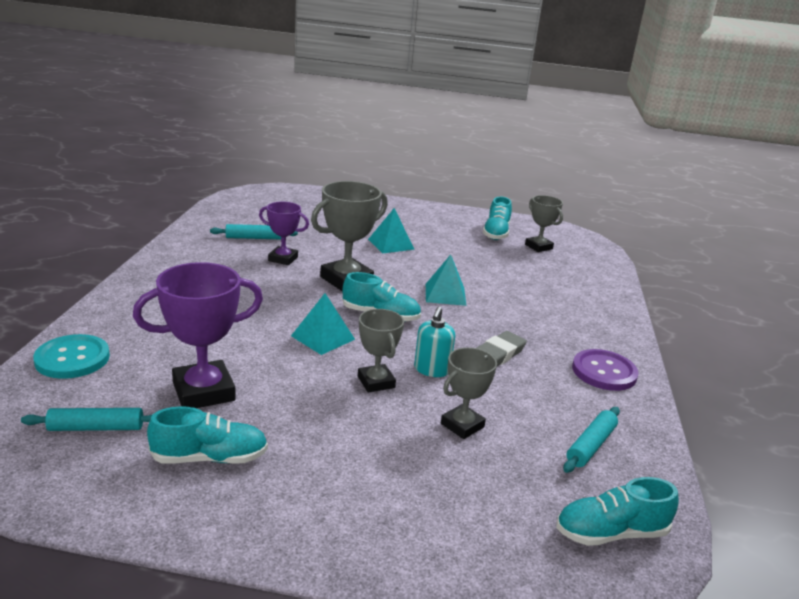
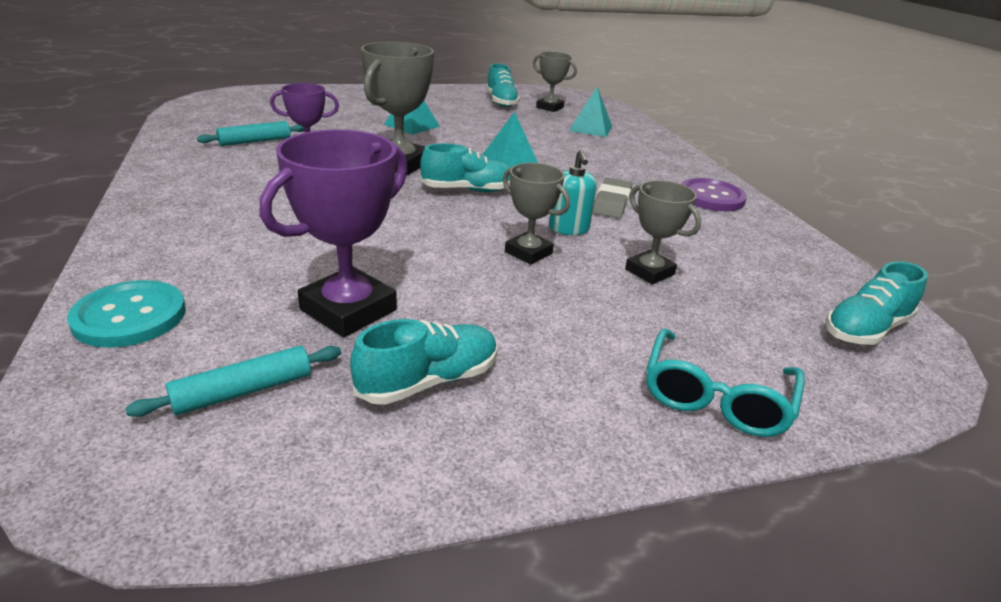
camera: 25 degrees left, 5 degrees up
(323, 337) = (430, 223): turquoise pyramid -> turquoise pyramid (590, 128)
(404, 539) = (715, 397): none -> turquoise glasses
(462, 425) = (649, 272): grey trophy -> grey trophy turned 60 degrees counterclockwise
(591, 446) = (769, 260): turquoise rolling pin -> none

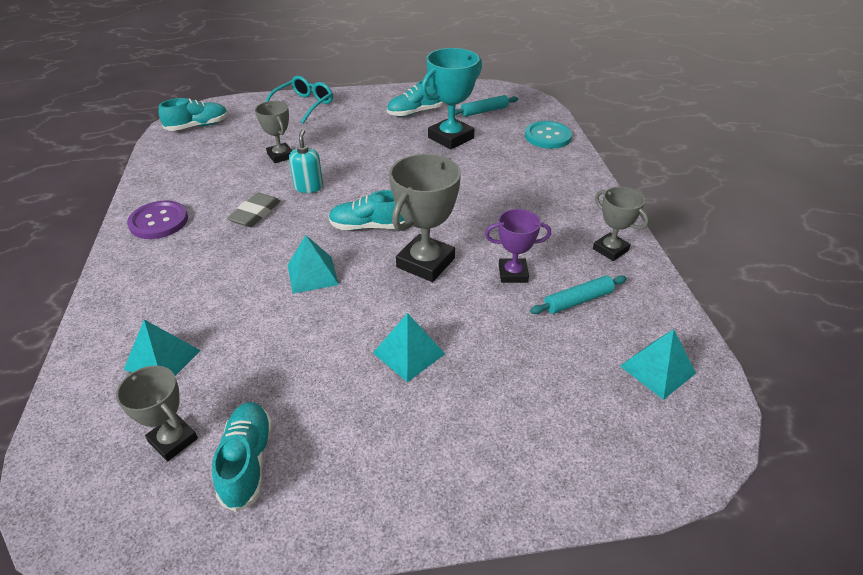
camera: 170 degrees left, 10 degrees up
(220, 114) = (657, 369): none -> turquoise pyramid
(348, 310) = (451, 138): purple trophy -> turquoise trophy
(528, 253) = (347, 168): grey trophy -> grey trophy (610, 250)

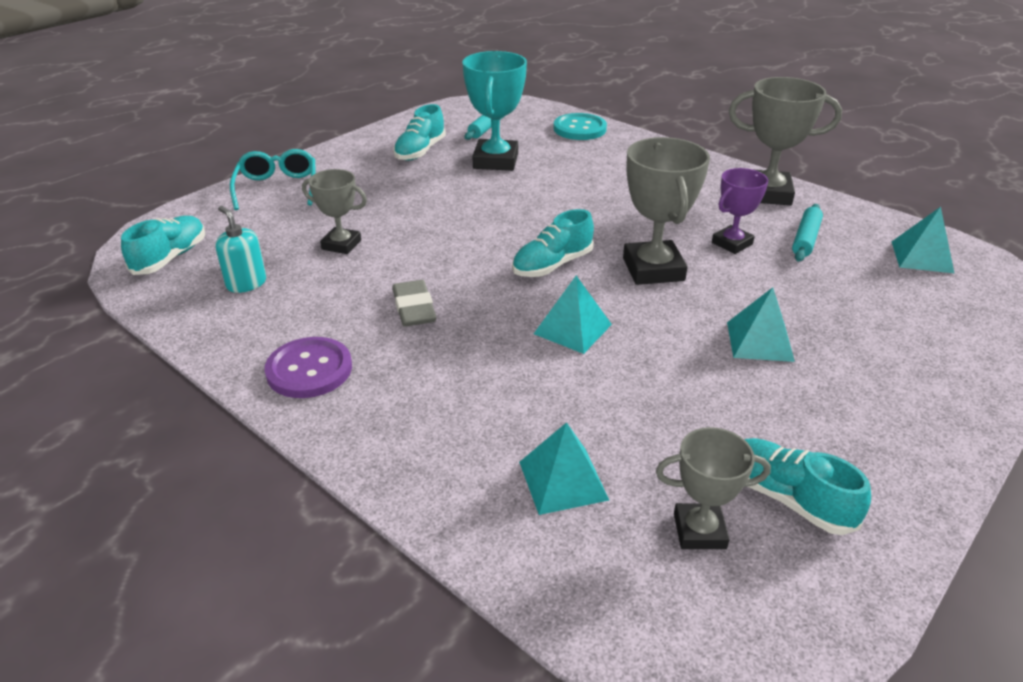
camera: 40 degrees left, 5 degrees down
(308, 187) = (428, 259): turquoise soap dispenser -> turquoise soap dispenser (246, 283)
(610, 250) = (767, 194): grey trophy -> grey trophy, size x1.64

